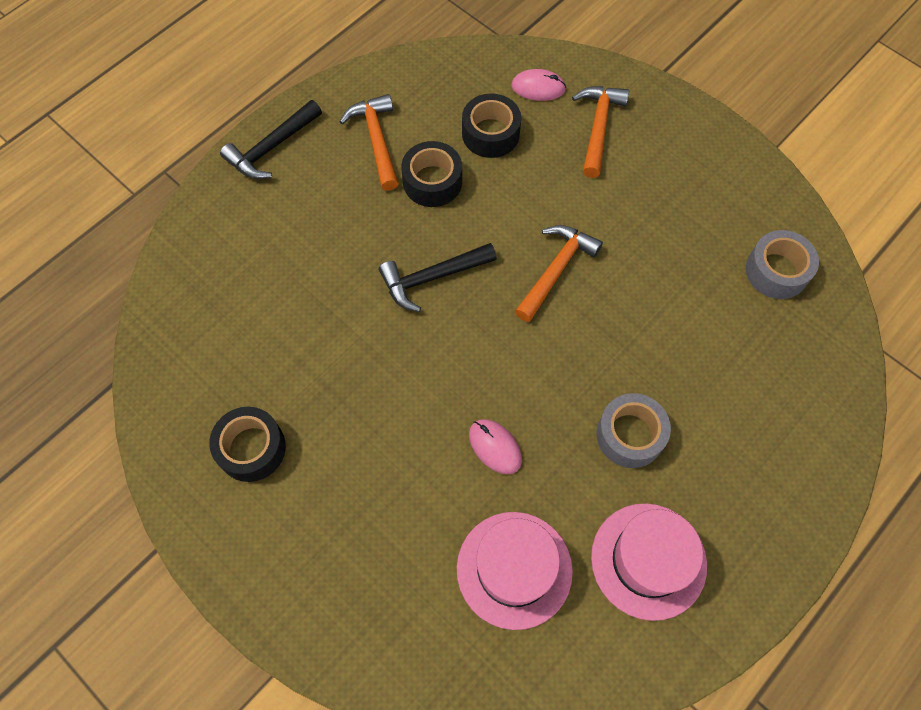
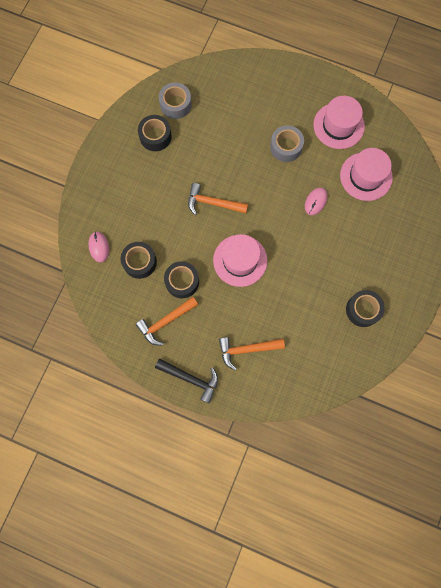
camera: 110 degrees left, 10 degrees up
(432, 278) = (240, 260): black hammer -> pink hat
(598, 128) = (116, 208): orange hammer -> orange hammer (247, 349)
(717, 220) = (155, 136): none -> black tape

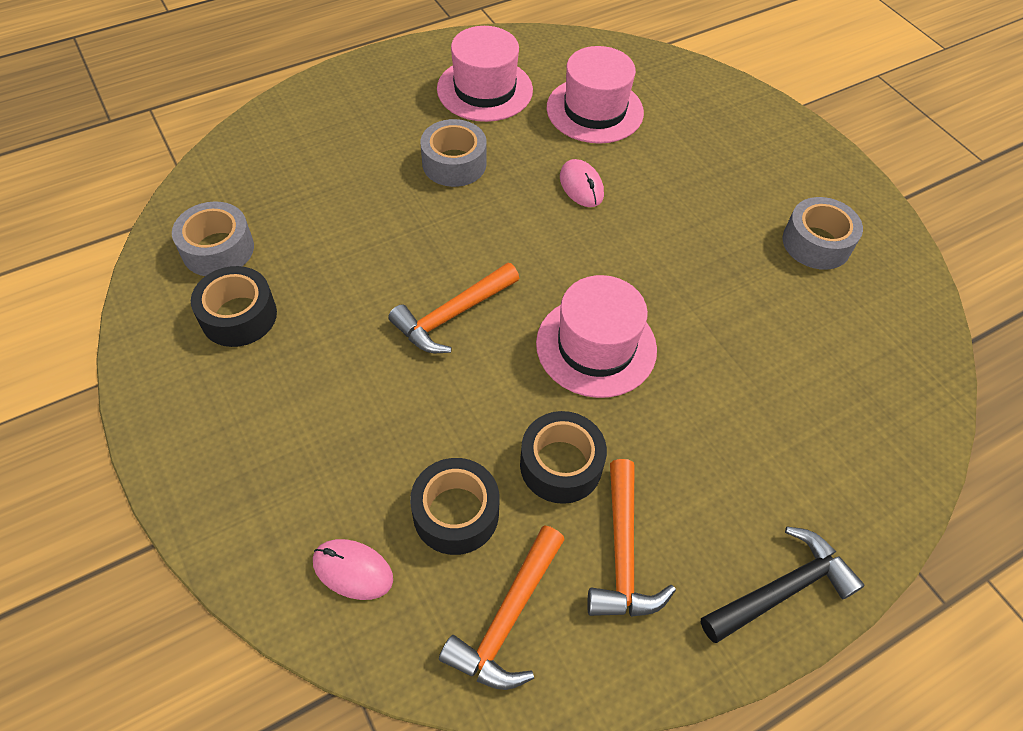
camera: 55 degrees left, 20 degrees down
(247, 349) = (781, 448): orange hammer -> orange hammer (508, 618)
(363, 310) = (816, 243): black tape -> grey tape

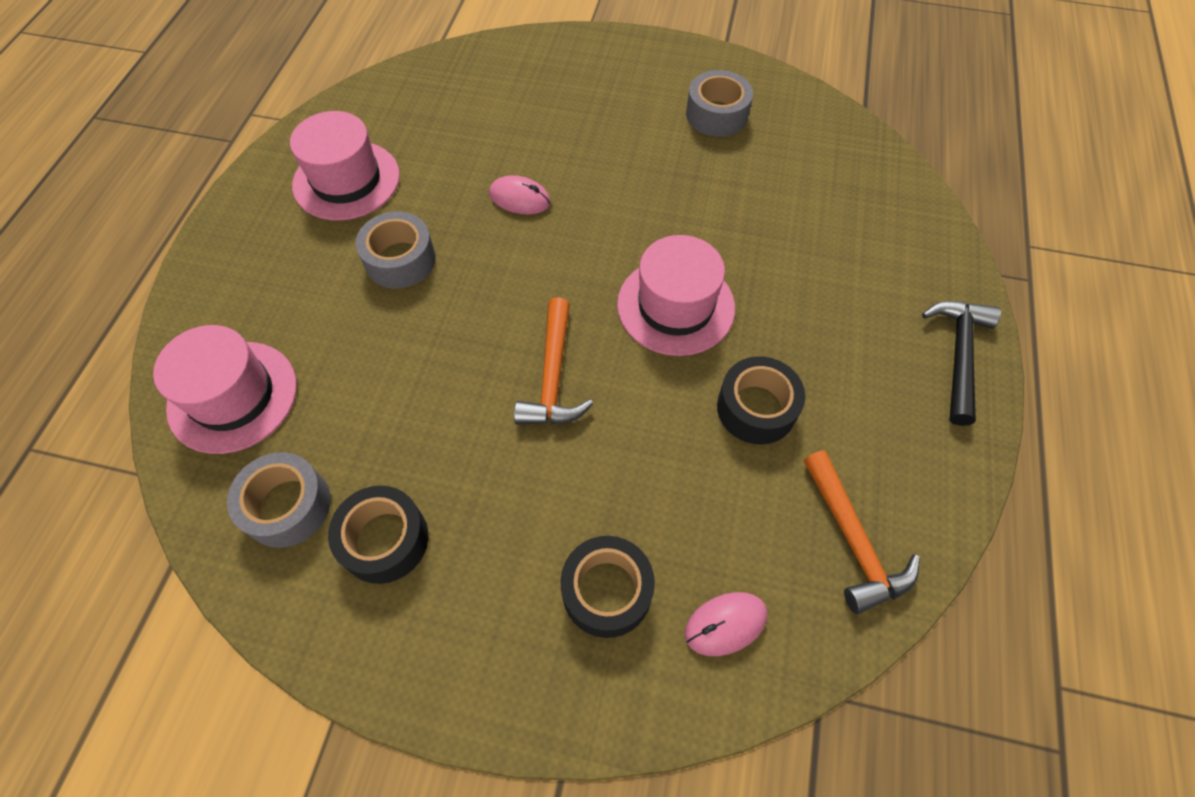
camera: 45 degrees left, 5 degrees up
(456, 513) = (737, 510): black tape -> black tape (607, 591)
(594, 110) = (456, 132): pink hat -> pink hat (233, 396)
(623, 553) = (859, 425): orange hammer -> none

